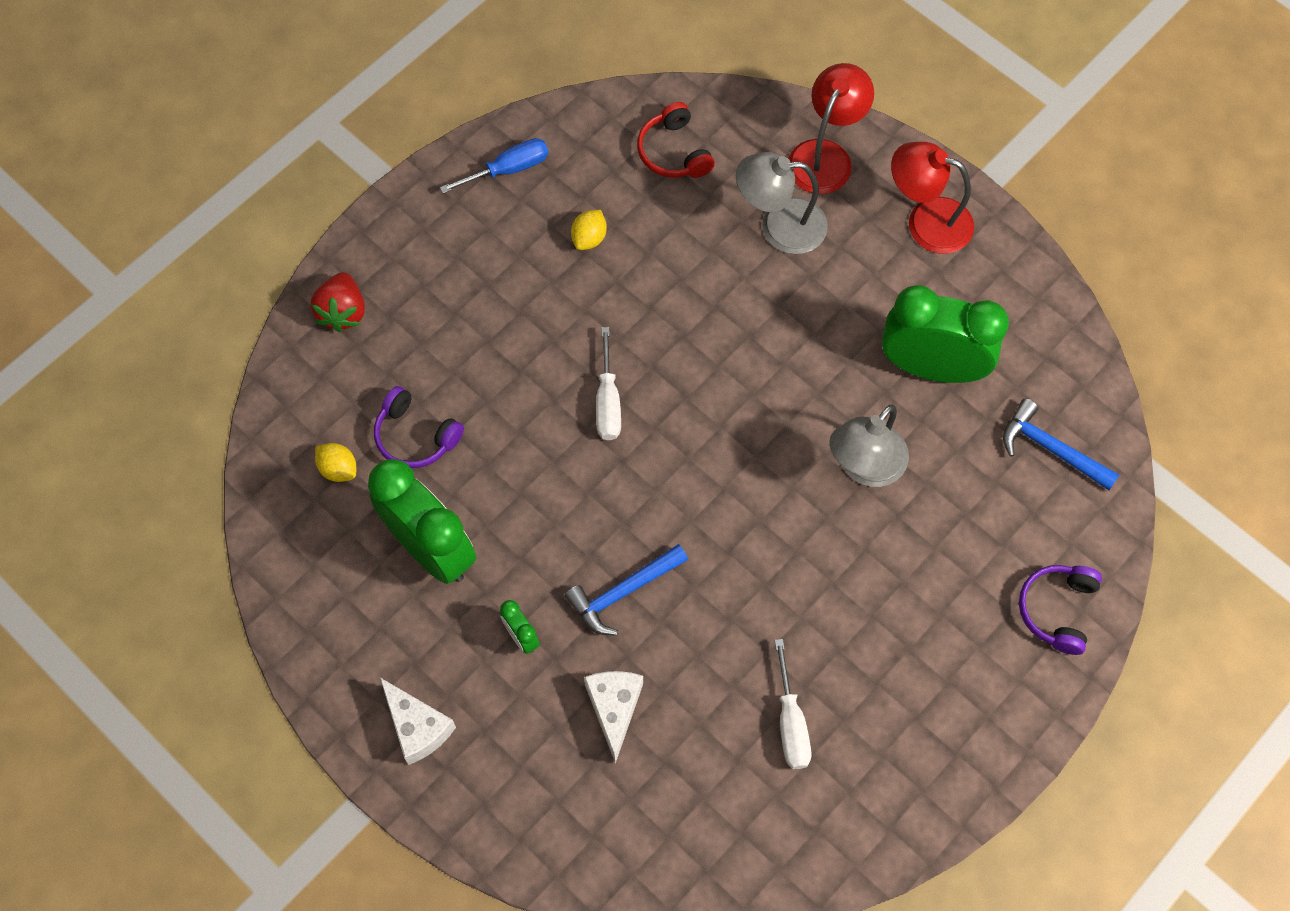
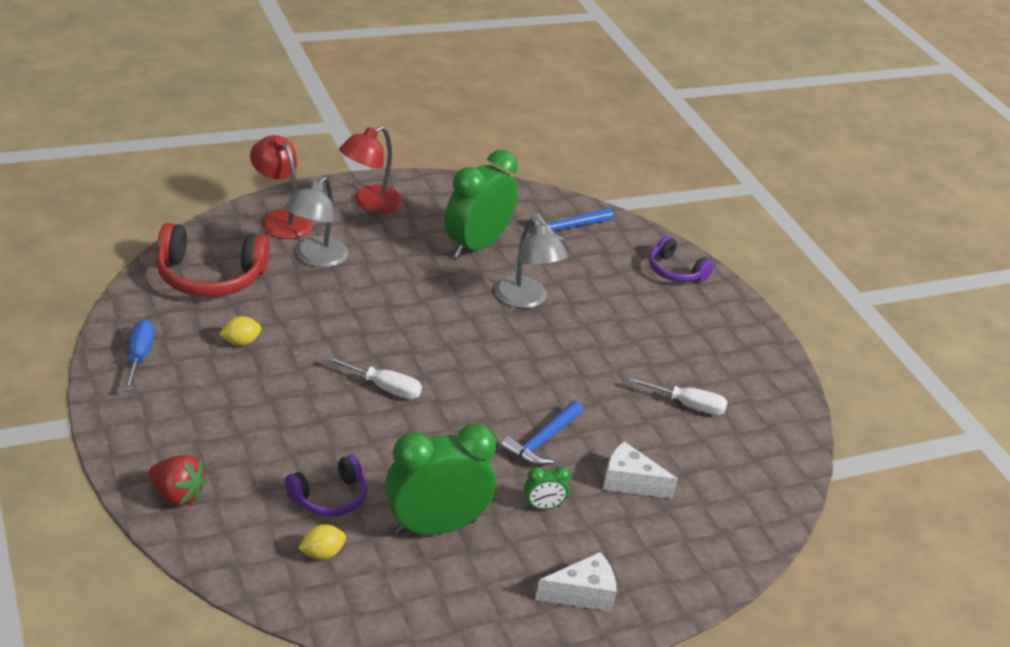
camera: 70 degrees left, 30 degrees down
(589, 238) = (240, 342): yellow lemon -> yellow lemon turned 75 degrees counterclockwise
(623, 592) = (542, 441): blue hammer -> blue hammer turned 45 degrees clockwise
(674, 152) = (209, 276): red headphones -> red headphones, size x1.68

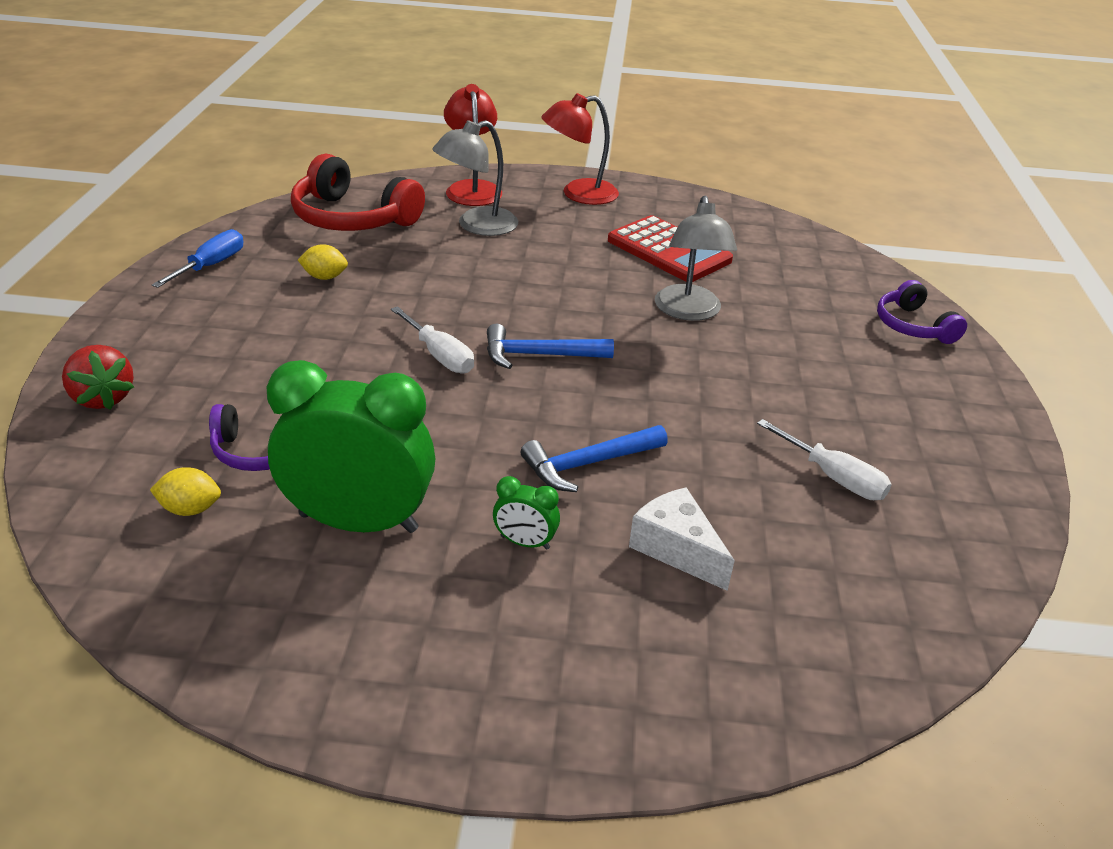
camera: 30 degrees right, 0 degrees up
(476, 245) = (669, 251): green clock -> red calculator
(568, 228) = (795, 257): blue hammer -> blue hammer (539, 355)
(582, 593) = (487, 681): white cheese -> none

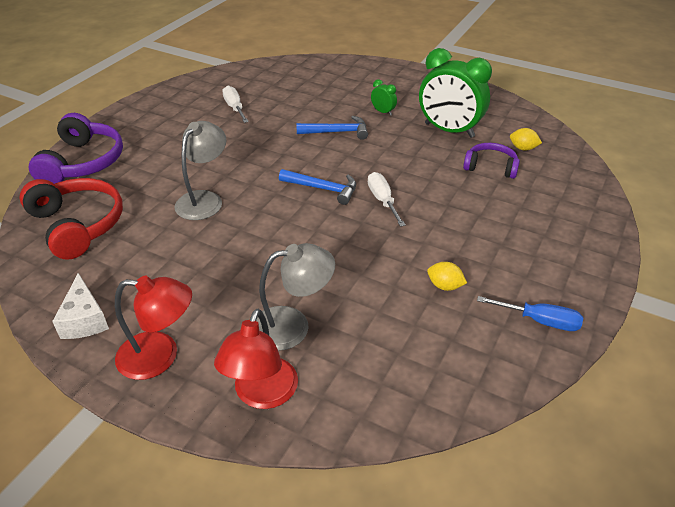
camera: 155 degrees left, 5 degrees up
(103, 398) = (584, 212): red strawberry -> none
(211, 266) = (539, 321): blue screwdriver -> blue screwdriver turned 120 degrees counterclockwise
(353, 218) = (406, 366): red headphones -> red headphones (77, 225)
(669, 251) = (157, 257): red calculator -> none
(676, 549) = (325, 99): white cheese -> white cheese (85, 319)
(913, 326) = (83, 162): purple headphones -> purple headphones, size x1.68

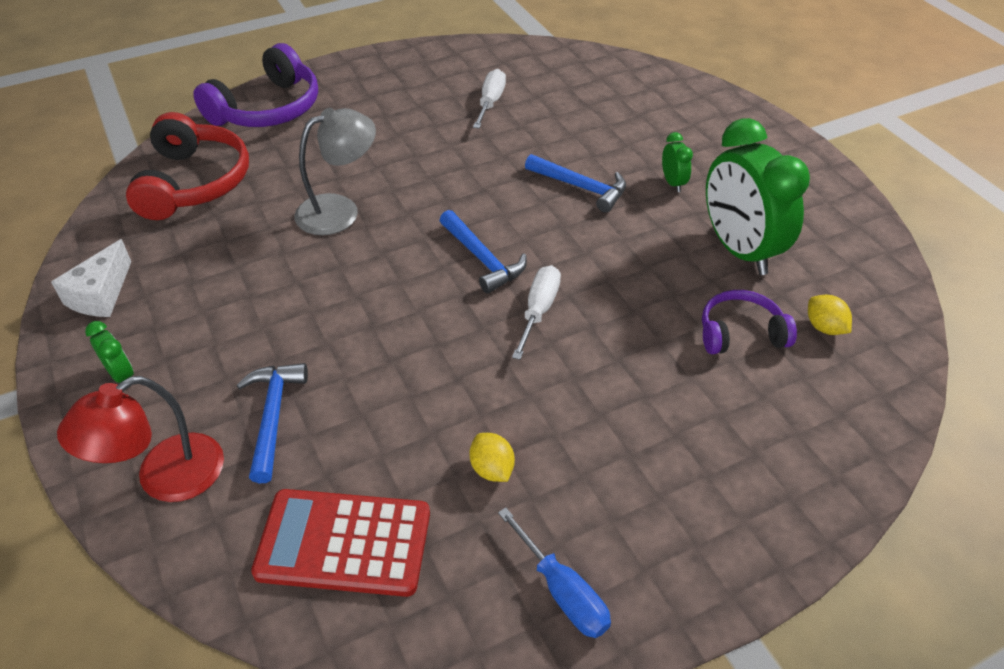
camera: 35 degrees right, 5 degrees up
(160, 356) = (121, 375): red lamp -> green clock
(292, 325) = (273, 416): grey lamp -> blue hammer
(409, 364) = (344, 543): none -> red calculator
(490, 167) = (740, 333): purple headphones -> purple headphones turned 60 degrees counterclockwise

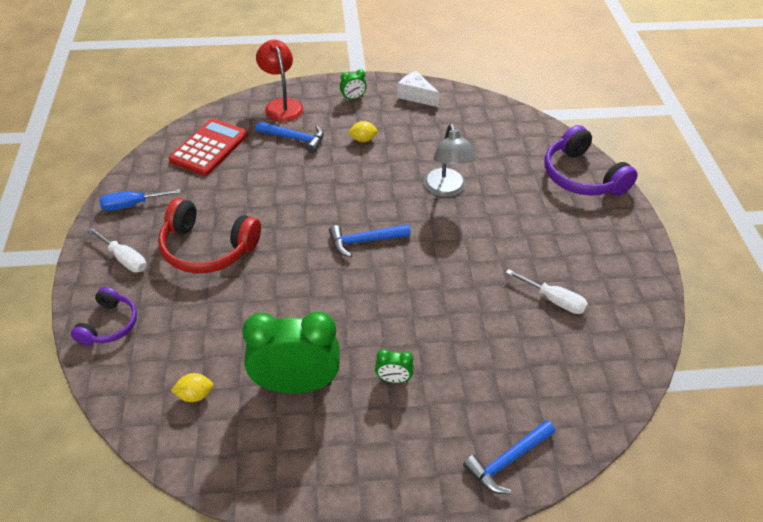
camera: 110 degrees right, 0 degrees up
(193, 183) = (503, 135): red headphones -> red headphones (207, 248)
(492, 469) = (210, 201): yellow lemon -> yellow lemon (363, 140)
(538, 311) = (304, 252): white screwdriver -> white screwdriver (124, 259)
(581, 187) = (415, 318): blue hammer -> blue hammer (507, 461)
(740, 333) = (222, 344): purple headphones -> purple headphones (109, 325)

